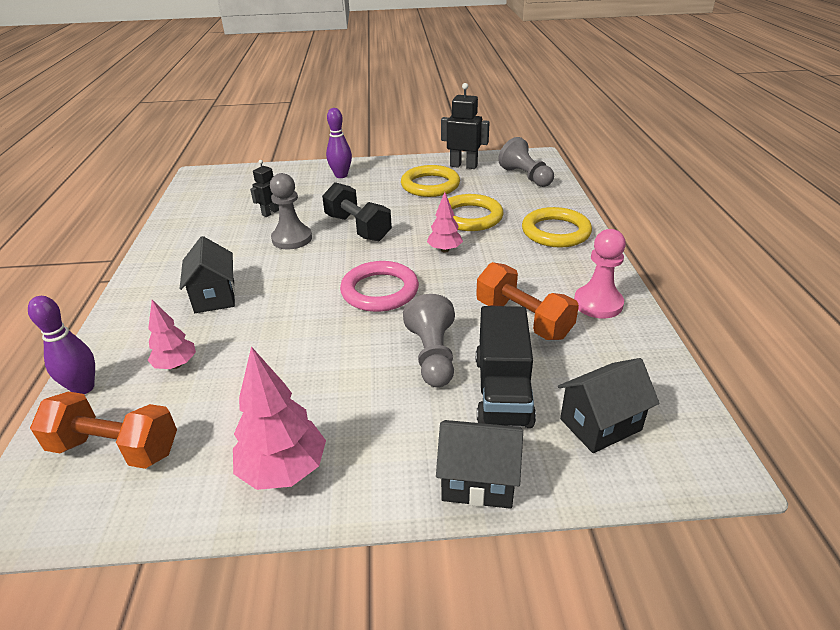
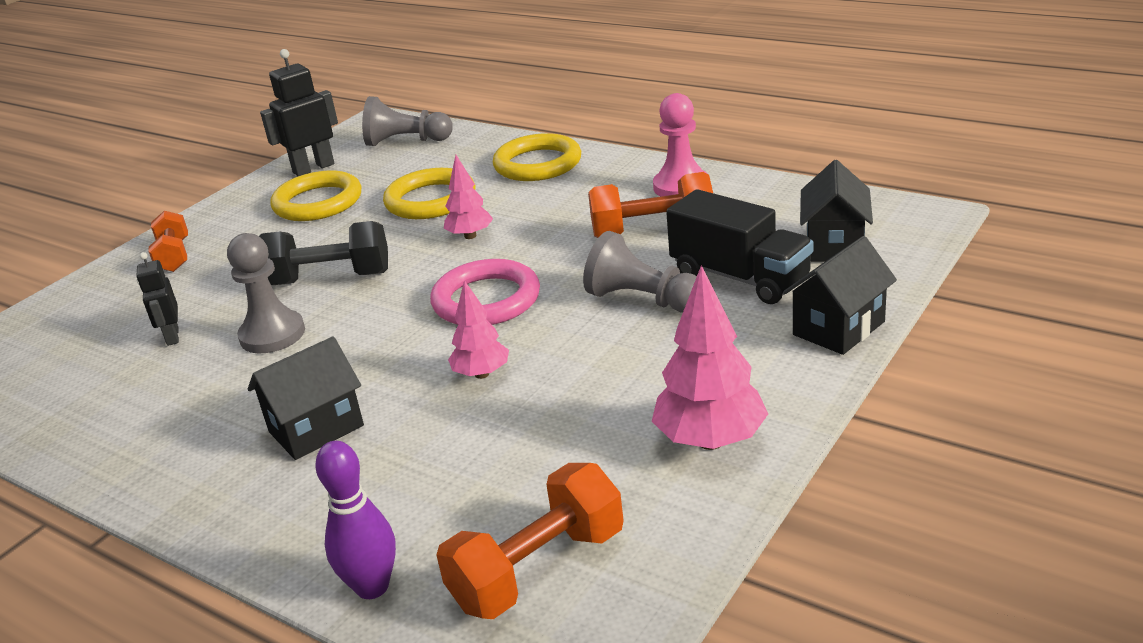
camera: 50 degrees left, 5 degrees down
(176, 365) = (428, 490): pink tree -> pink tree (482, 374)
(215, 296) = (316, 429): black house -> black house turned 60 degrees counterclockwise
(341, 175) = (174, 256): purple bowling pin -> orange dumbbell

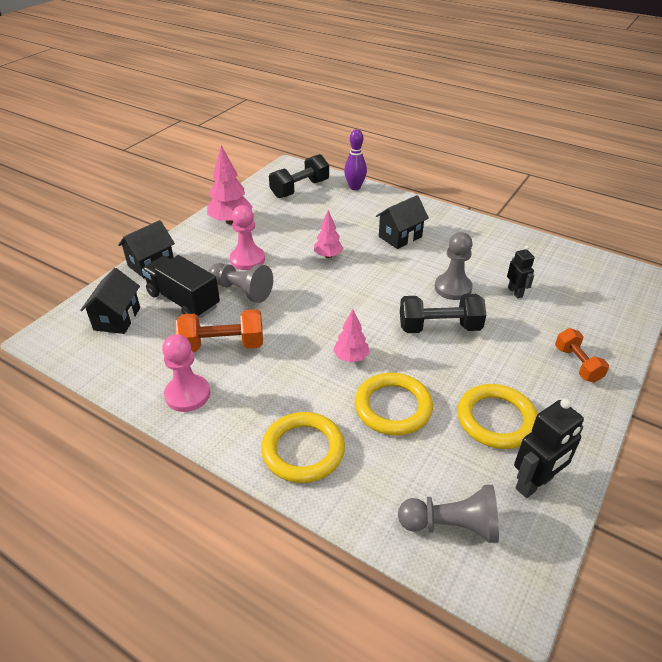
camera: 175 degrees right, 10 degrees up
(486, 300) = (331, 299): pink ring -> none
(538, 569) = (300, 189): orange dumbbell -> black dumbbell
(646, 353) = (247, 259): none -> pink pawn

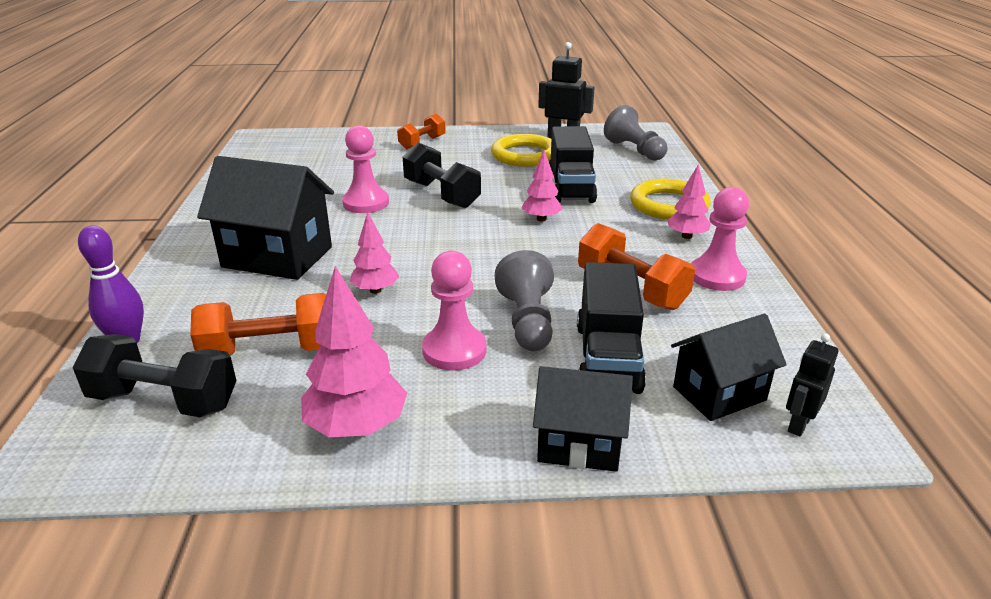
camera: 125 degrees left, 10 degrees down
(247, 420) = (686, 236): none -> pink tree
(306, 215) = (270, 352): none -> orange dumbbell
(393, 407) = (570, 188): yellow ring -> black truck
(400, 237) = (277, 257): black house -> black house, size x1.59
(453, 288) = (366, 203): grey pawn -> pink pawn
(515, 292) = (341, 177): black robot -> black robot (798, 424)

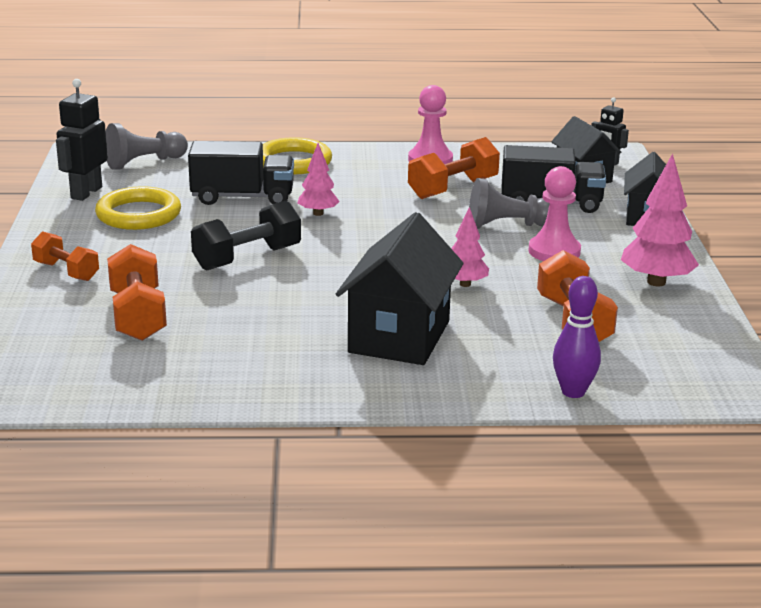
camera: 90 degrees left, 5 degrees down
(164, 400) = (652, 357): black dumbbell -> none
(347, 166) = (137, 316): none -> orange dumbbell
(366, 203) = (263, 298): pink pawn -> none
(686, 236) = (360, 162): pink tree -> none

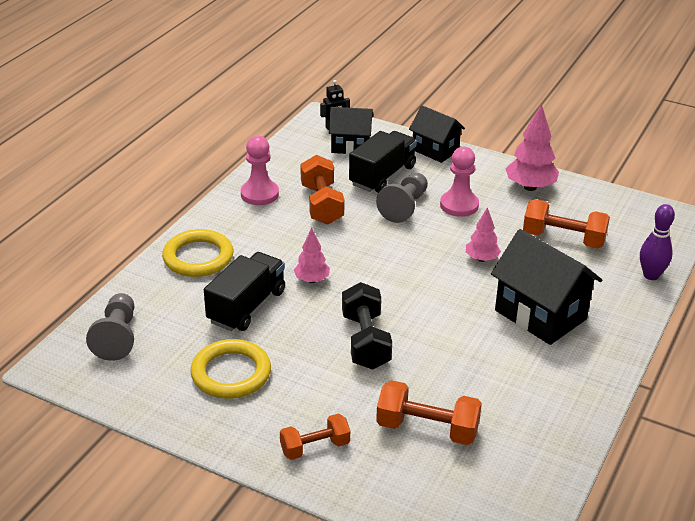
camera: 60 degrees left, 10 degrees up
(86, 193) = (154, 391): black robot -> none

